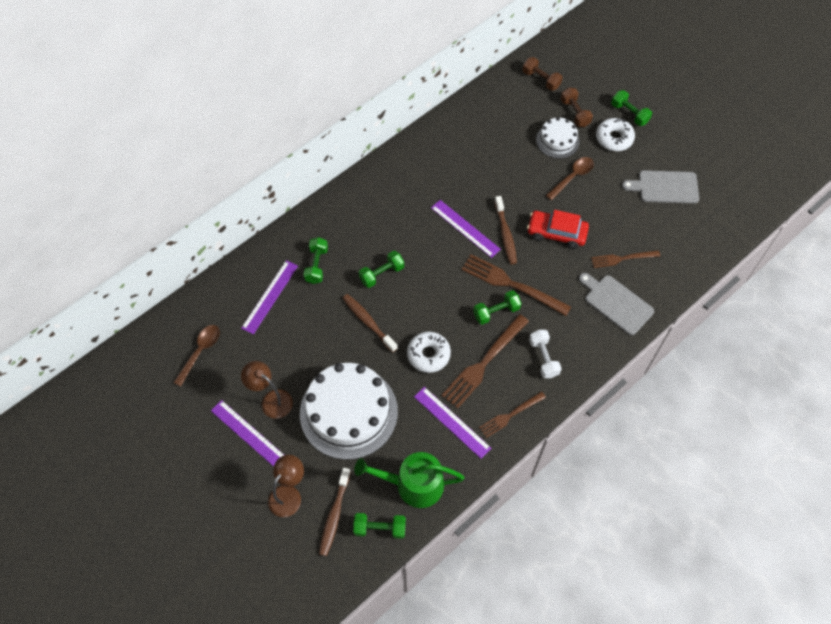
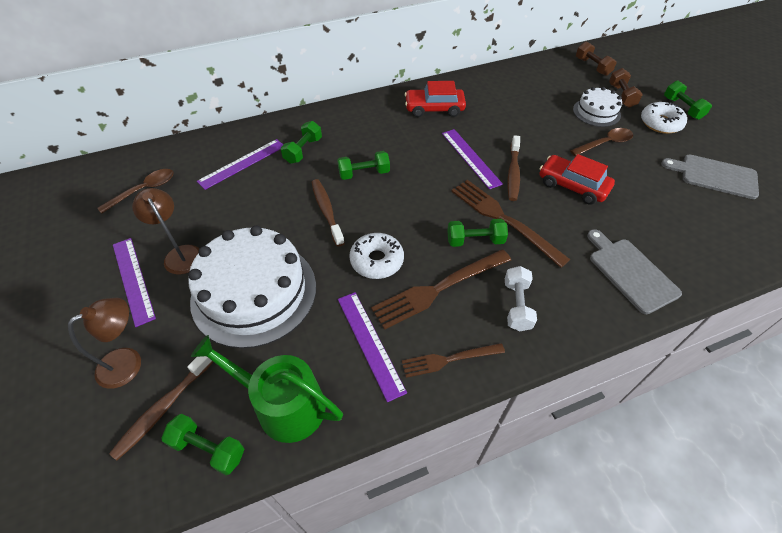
camera: 20 degrees right, 10 degrees down
(413, 179) = (434, 108): none -> red car
(622, 259) = (647, 229): brown fork -> none

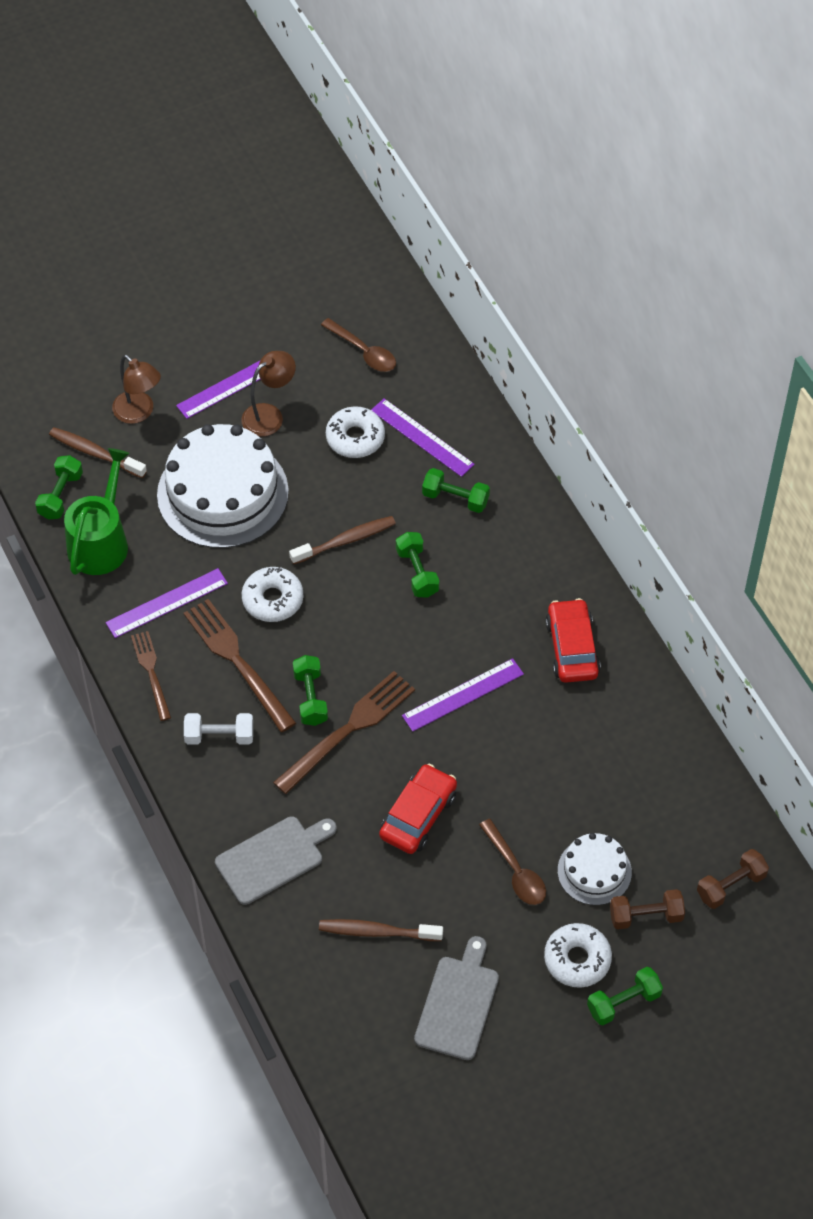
camera: 85 degrees right, 5 degrees up
(228, 200) = (355, 438): none -> white donut
(513, 173) = (436, 745): brown toothbrush -> brown toothbrush (377, 931)

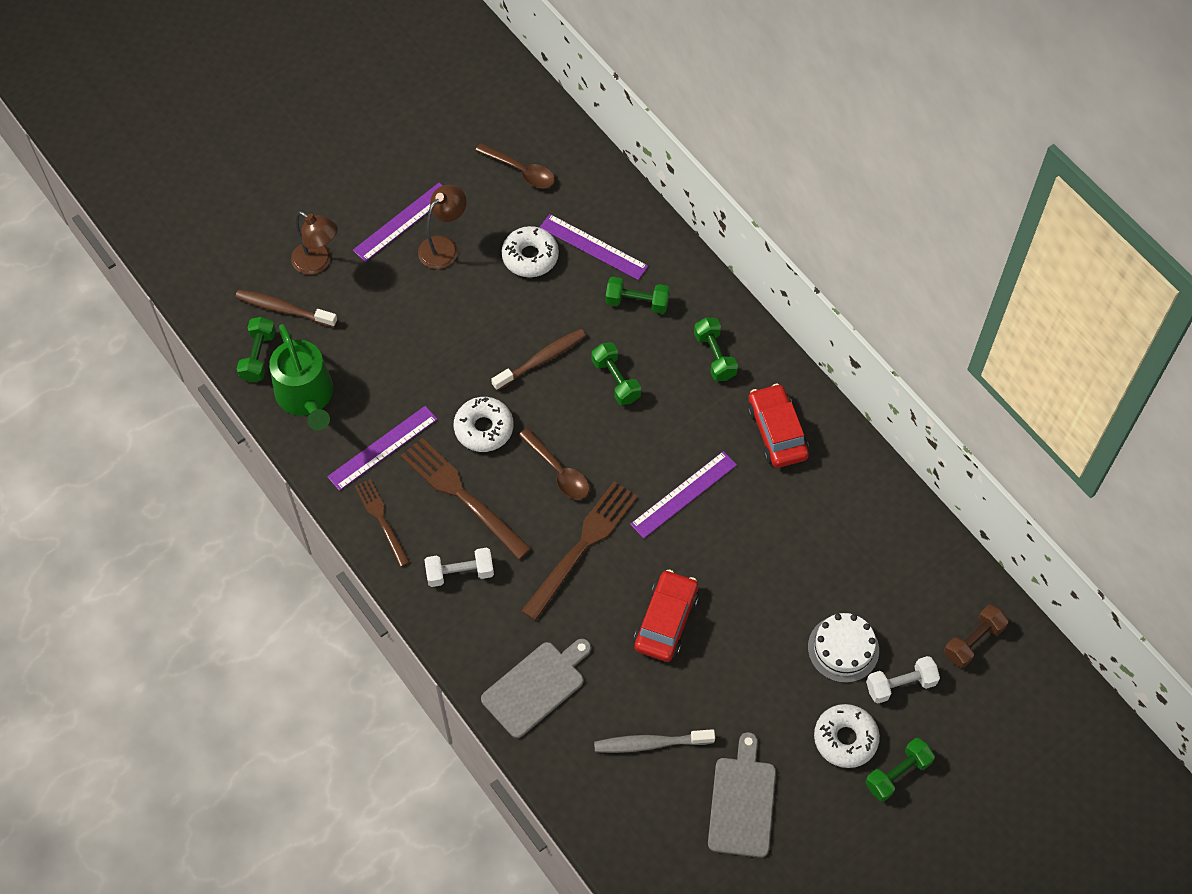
camera: 10 degrees left, 5 degrees up
(100, 542) = (306, 396): green watering can -> green watering can turned 150 degrees clockwise
(222, 493) = (414, 330): white cake -> none
(310, 698) = (539, 520): green dumbbell -> green dumbbell (714, 356)
(377, 931) = (650, 743): brown toothbrush -> grey toothbrush
(515, 870) = (769, 660): brown spoon -> brown spoon (558, 471)
(646, 916) = (900, 685): brown dumbbell -> white dumbbell

